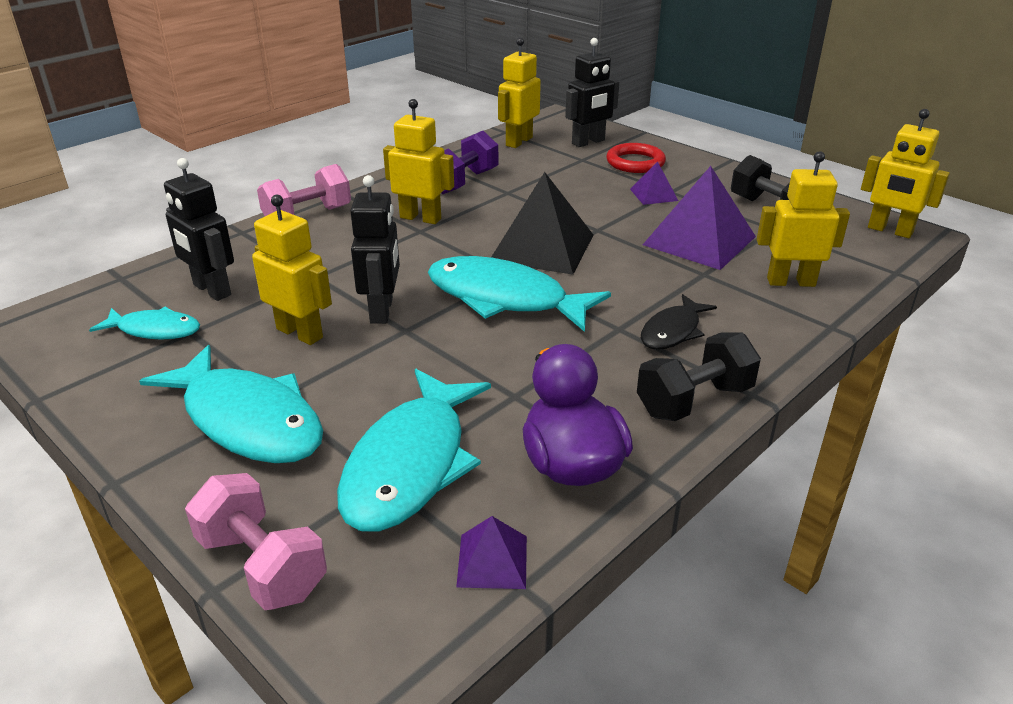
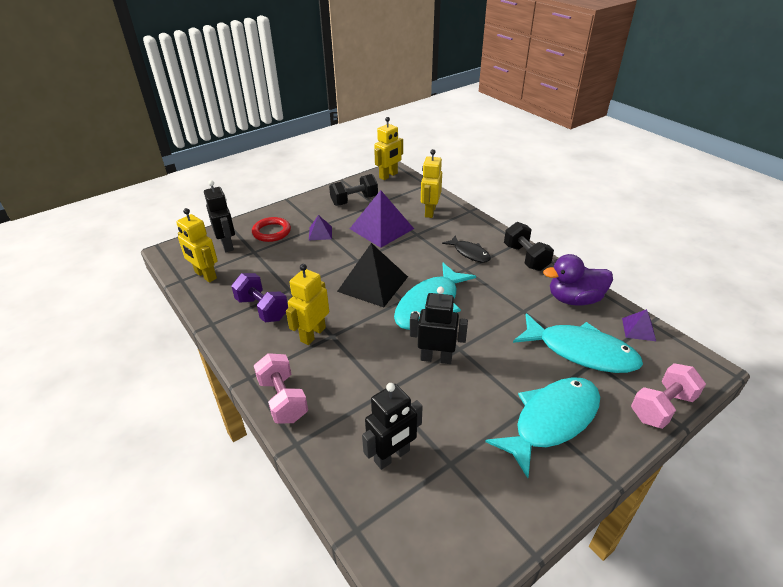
camera: 80 degrees left, 5 degrees up
(155, 330) = (446, 488): turquoise fish -> none
(300, 333) = (458, 399): yellow robot -> none

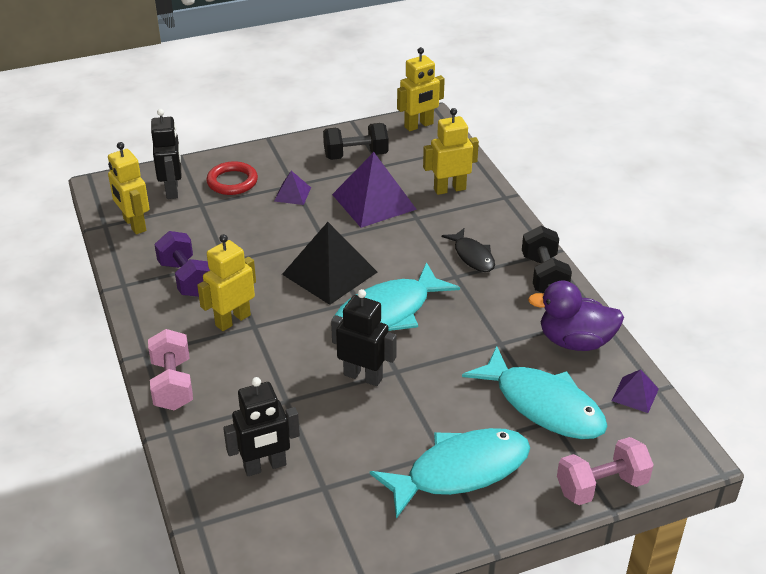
camera: 15 degrees right, 0 degrees up
(430, 212) = (449, 189): yellow robot -> yellow robot turned 45 degrees clockwise

